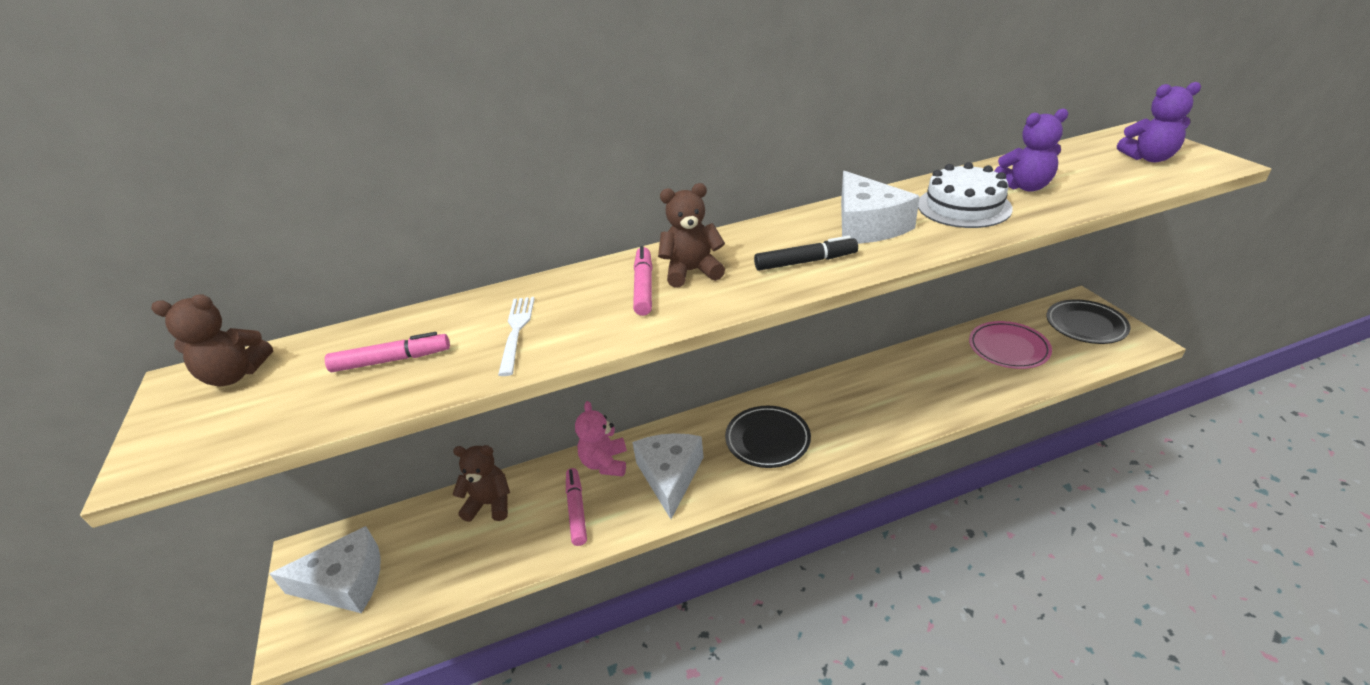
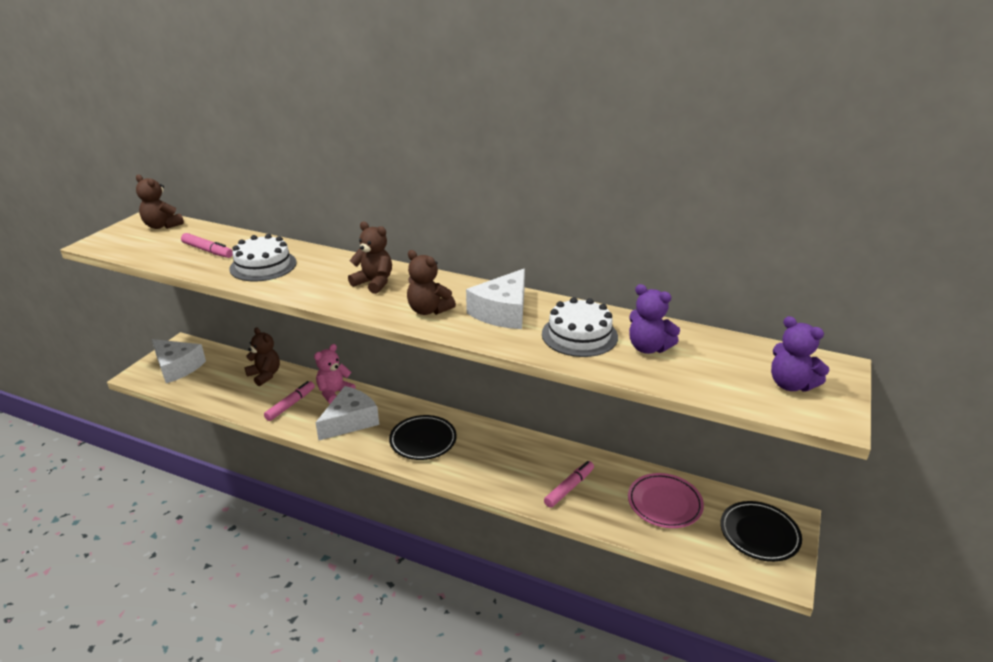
camera: 40 degrees right, 5 degrees down
(516, 330) = (263, 266): white fork -> white cake
(643, 287) = (341, 277): pink marker -> pink marker (569, 488)
(805, 262) = (428, 310): black marker -> brown teddy bear

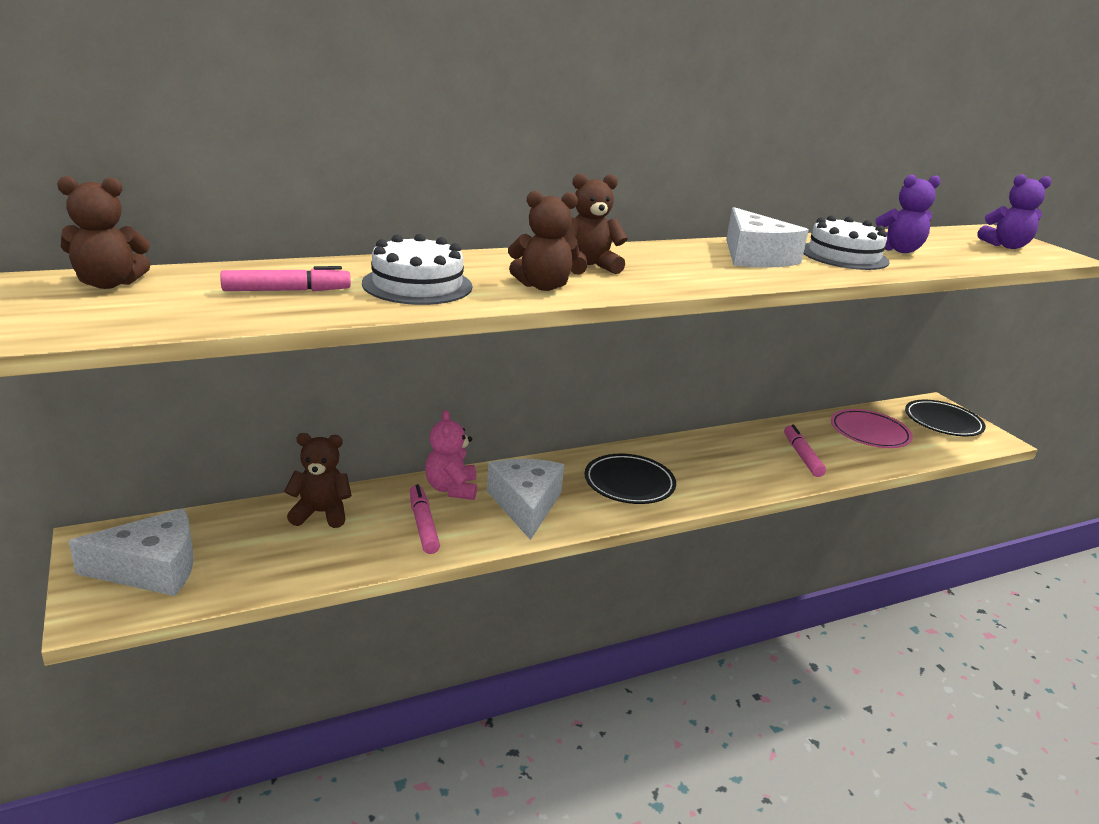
camera: 50 degrees left, 5 degrees down
(428, 310) = (700, 272): brown teddy bear -> brown teddy bear (543, 286)

